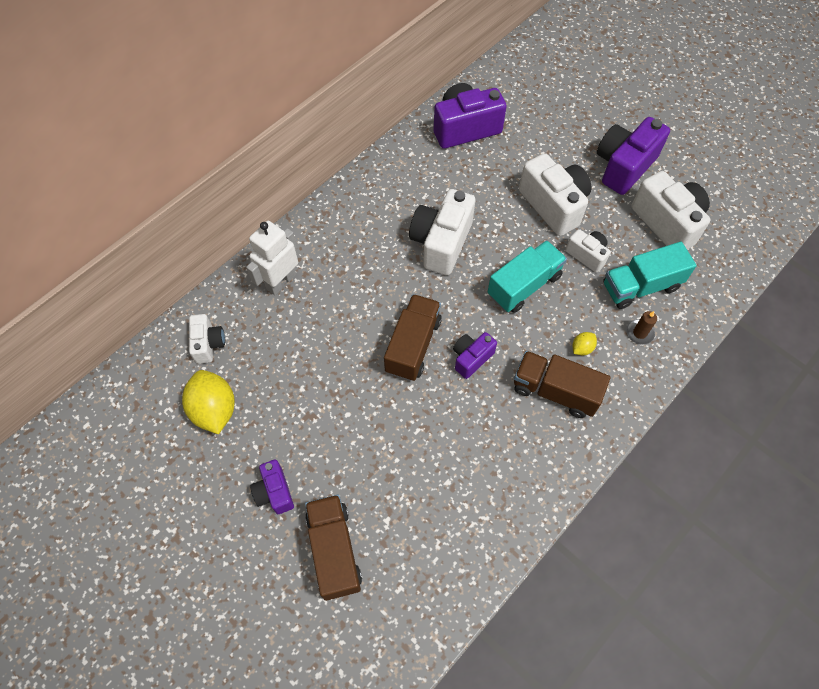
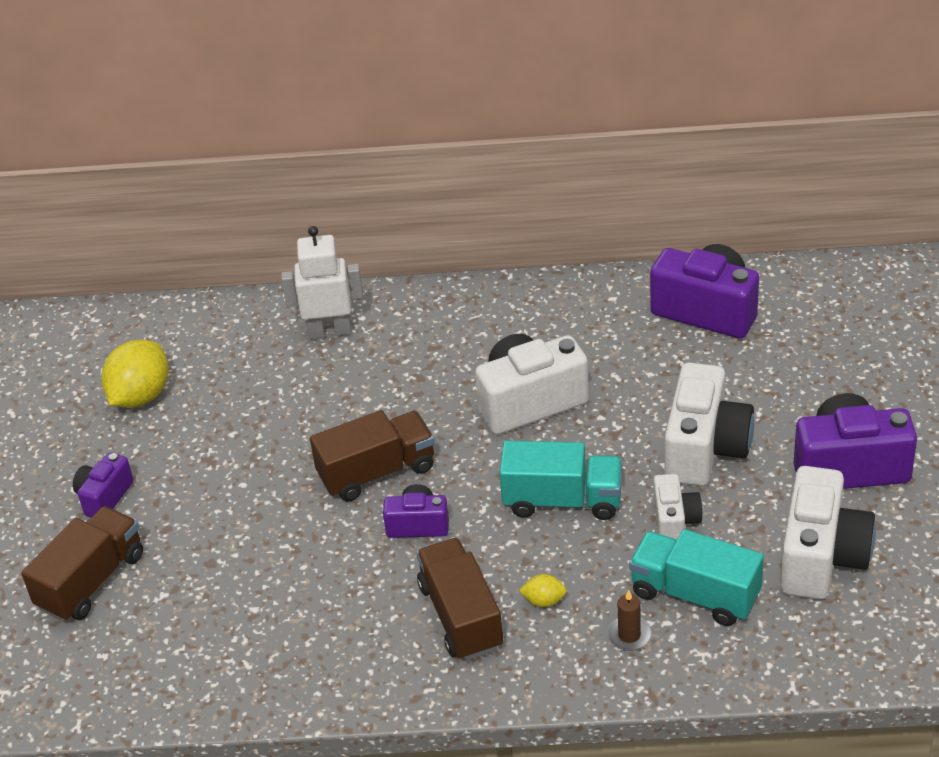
camera: 50 degrees right, 20 degrees down
(208, 344) = (202, 339): white camera -> none

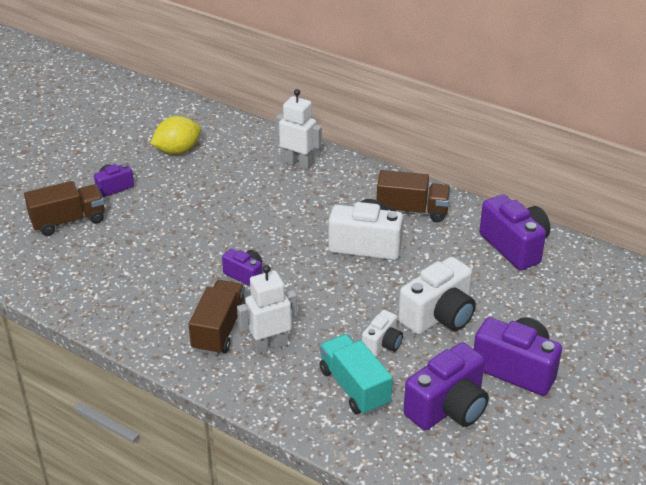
camera: 30 degrees right, 5 degrees down
(377, 472) = (251, 240): brown truck -> brown truck (412, 211)
(544, 601) = (269, 346): yellow lemon -> white robot
(562, 500) = (332, 302): turquoise truck -> none
(629, 635) = (296, 388): brown candle -> none
(821, 557) = (448, 408): white camera -> purple camera

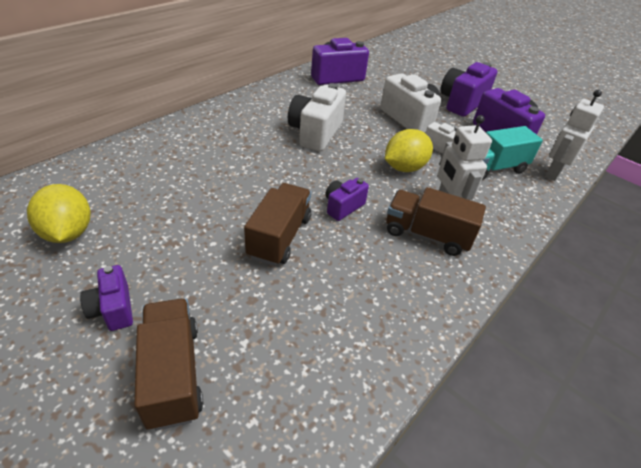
camera: 85 degrees left, 5 degrees up
(298, 163) = (166, 147): white robot -> white robot (553, 173)
(325, 313) = (404, 168): none -> yellow lemon
(412, 211) = (276, 104): brown truck -> brown truck (280, 237)

